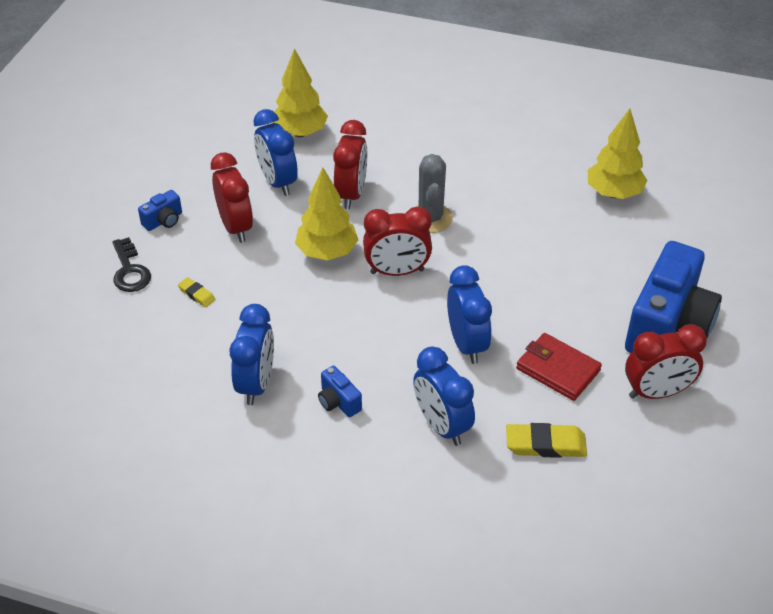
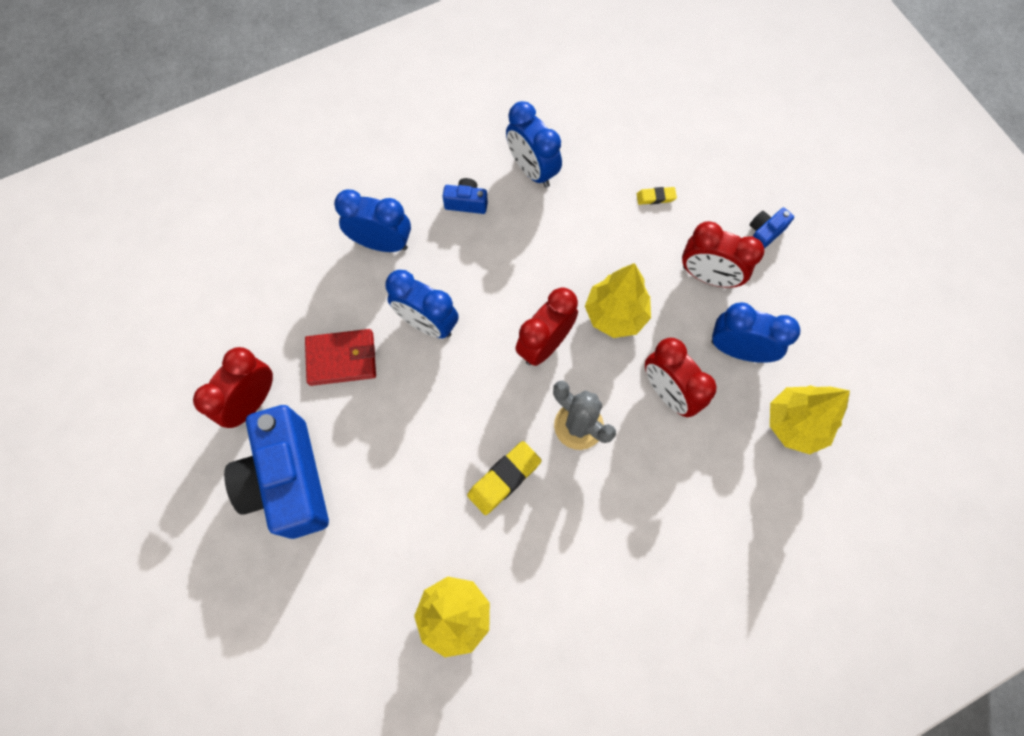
camera: 135 degrees right, 25 degrees up
(130, 270) = (724, 175): black key -> none
(163, 221) = (764, 234): blue camera -> blue camera turned 45 degrees clockwise
(545, 444) = (300, 288): yellow eraser -> yellow eraser (504, 478)

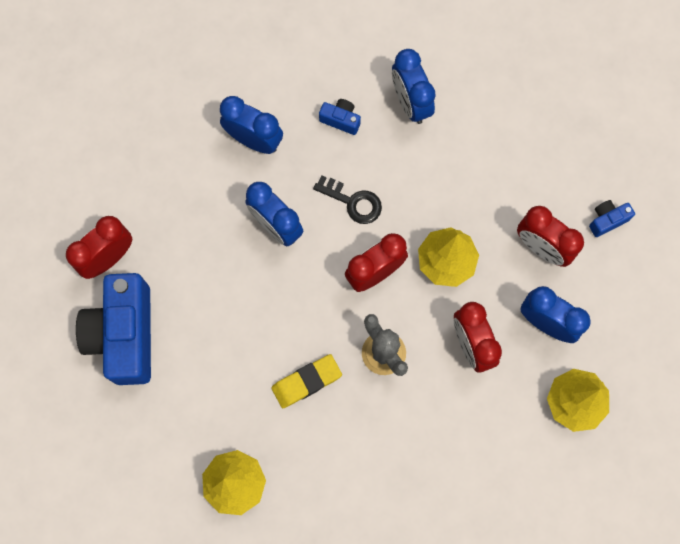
camera: 15 degrees right, 5 degrees up
(341, 358) = (193, 239): red wallet -> none
(501, 279) = (353, 202): none -> black key
(655, 197) = (517, 159): yellow eraser -> none

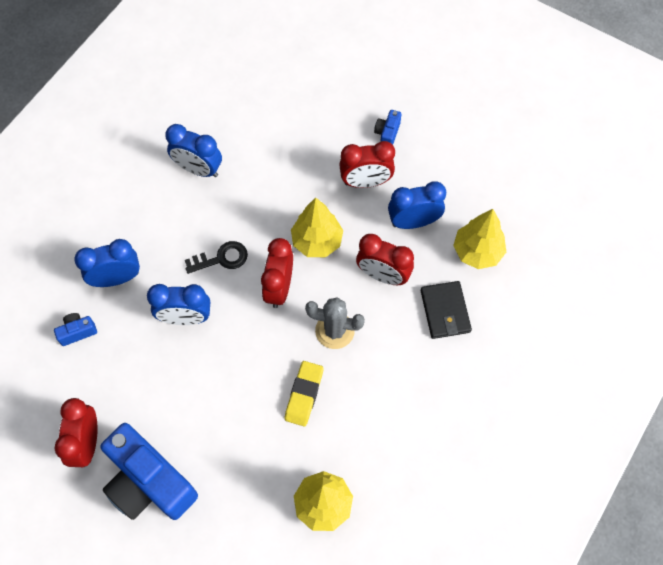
camera: 45 degrees left, 10 degrees down
(341, 120) = (163, 217): blue camera -> blue camera (77, 332)
(492, 426) = (445, 311): none -> black wallet

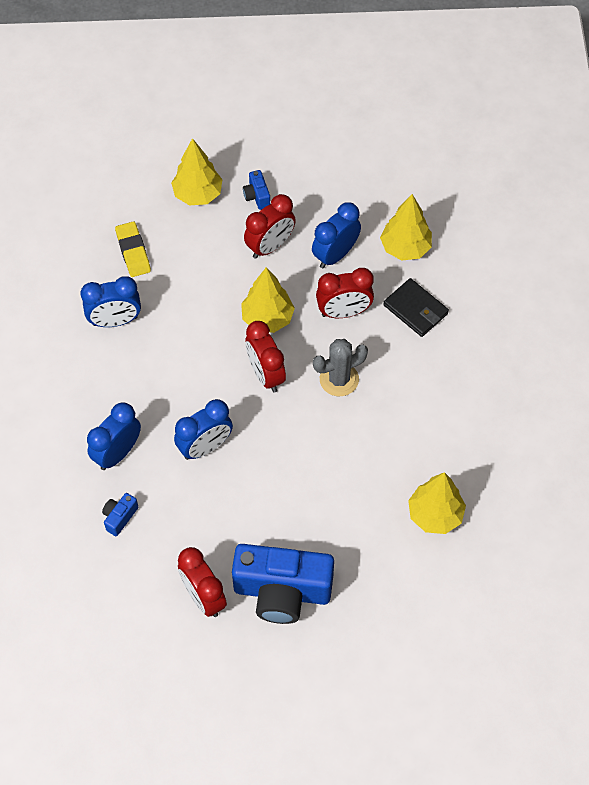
camera: 35 degrees left, 5 degrees down
(221, 258) = (197, 381): black key -> none
(304, 394) = (353, 444): yellow eraser -> yellow eraser (133, 252)
(341, 104) = (198, 194): none -> yellow tree

